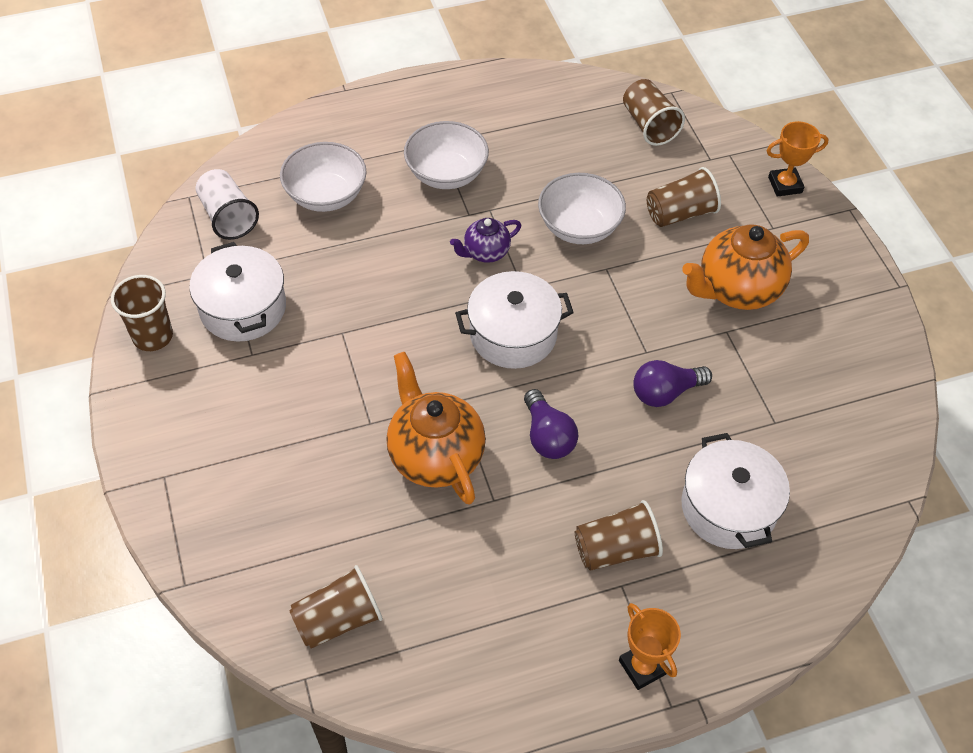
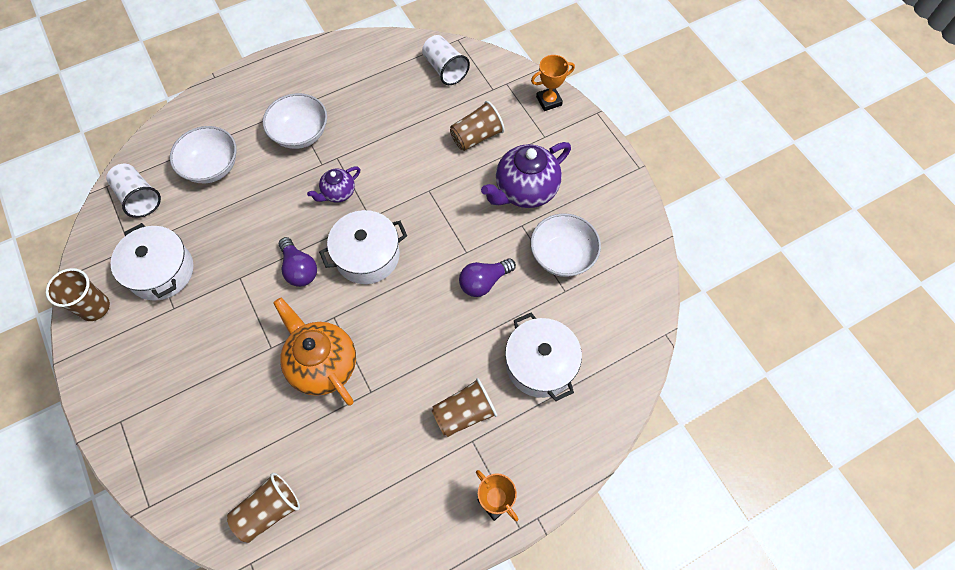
camera: 10 degrees left, 10 degrees up
(547, 436) = (403, 333): purple light bulb -> purple light bulb (299, 269)
(579, 227) = (404, 160): white bowl -> white bowl (562, 256)
(649, 125) = (445, 69): brown cup -> white cup
(737, 290) = (525, 191): orange teapot -> purple teapot

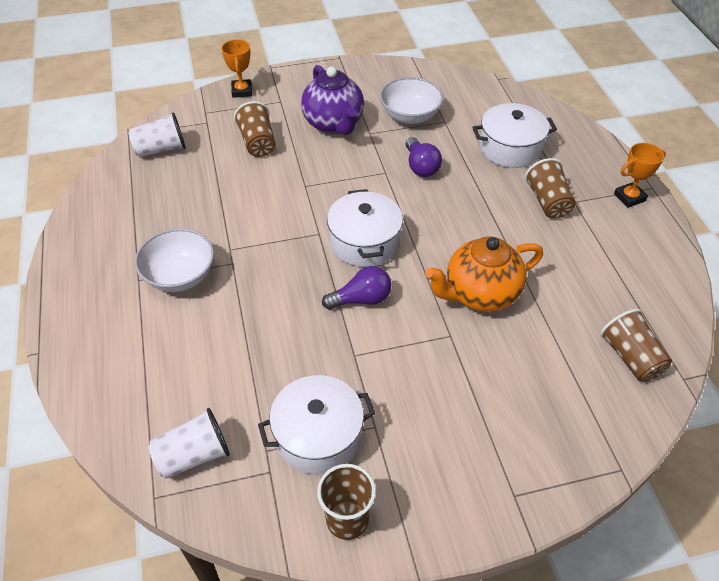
camera: 75 degrees left, 15 degrees down
(212, 167) = (184, 368): white bowl -> none
(338, 193) = (277, 254): purple teapot -> none

